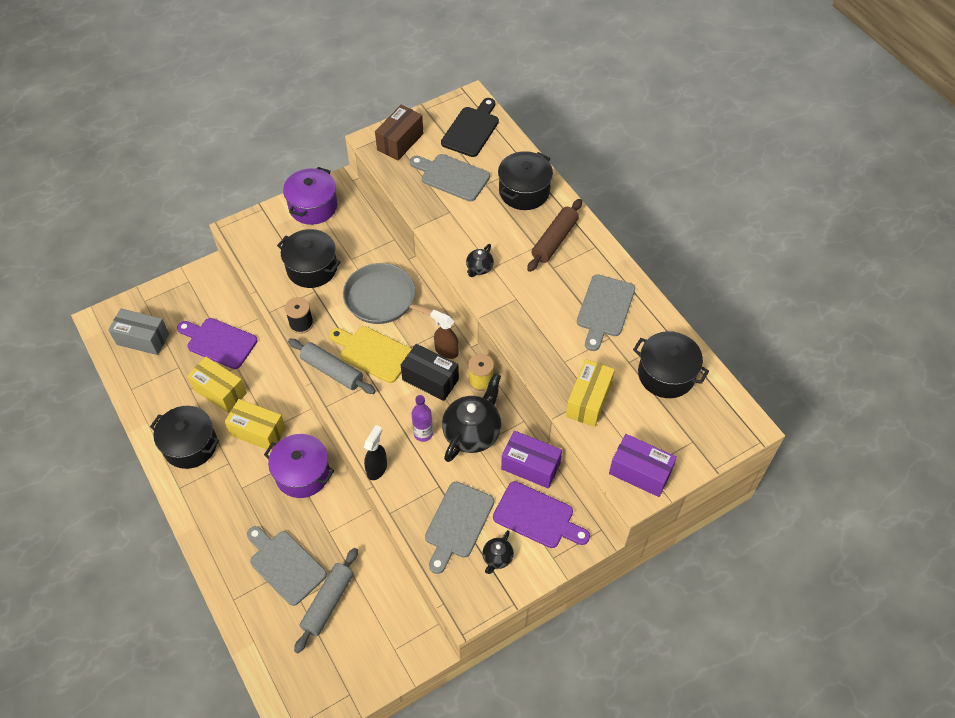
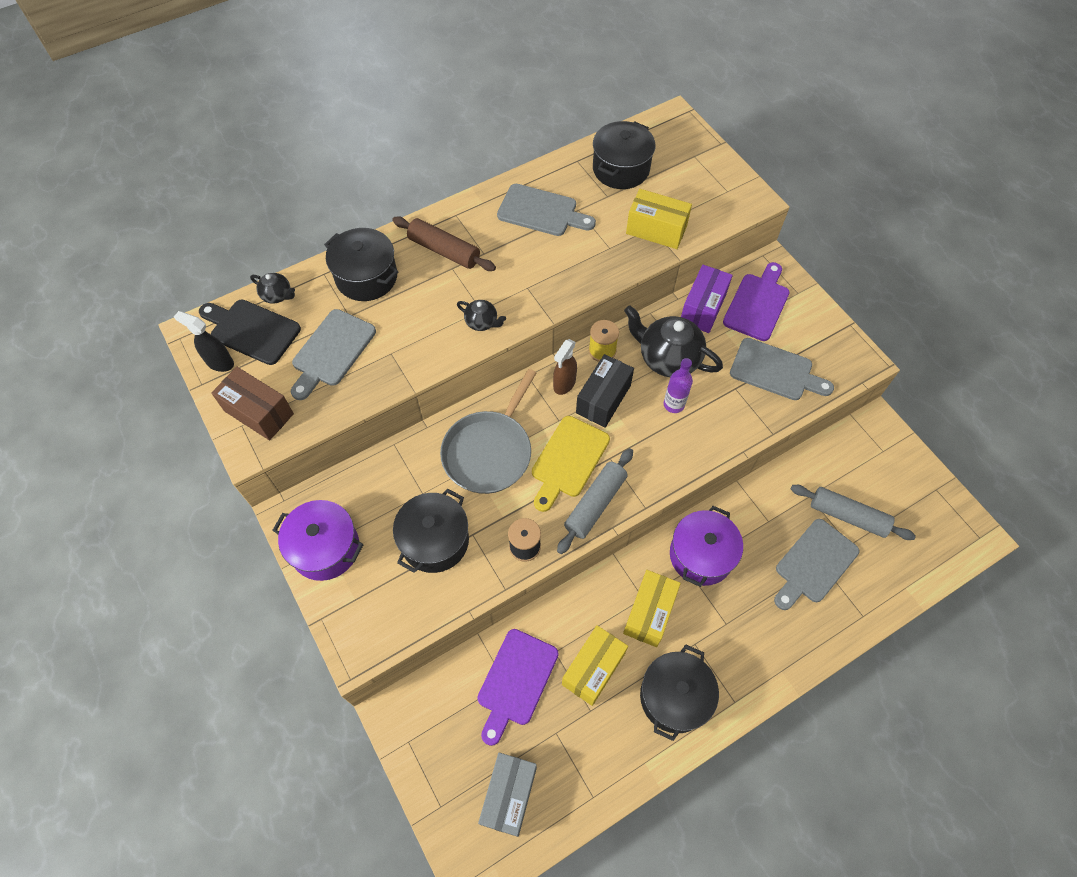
camera: 90 degrees left, 5 degrees up
(377, 468) = (721, 448): black spray bottle -> black spray bottle (219, 362)
(497, 558) = (806, 337): black teapot -> black teapot (277, 295)
(640, 472) = (732, 195): purple box -> none

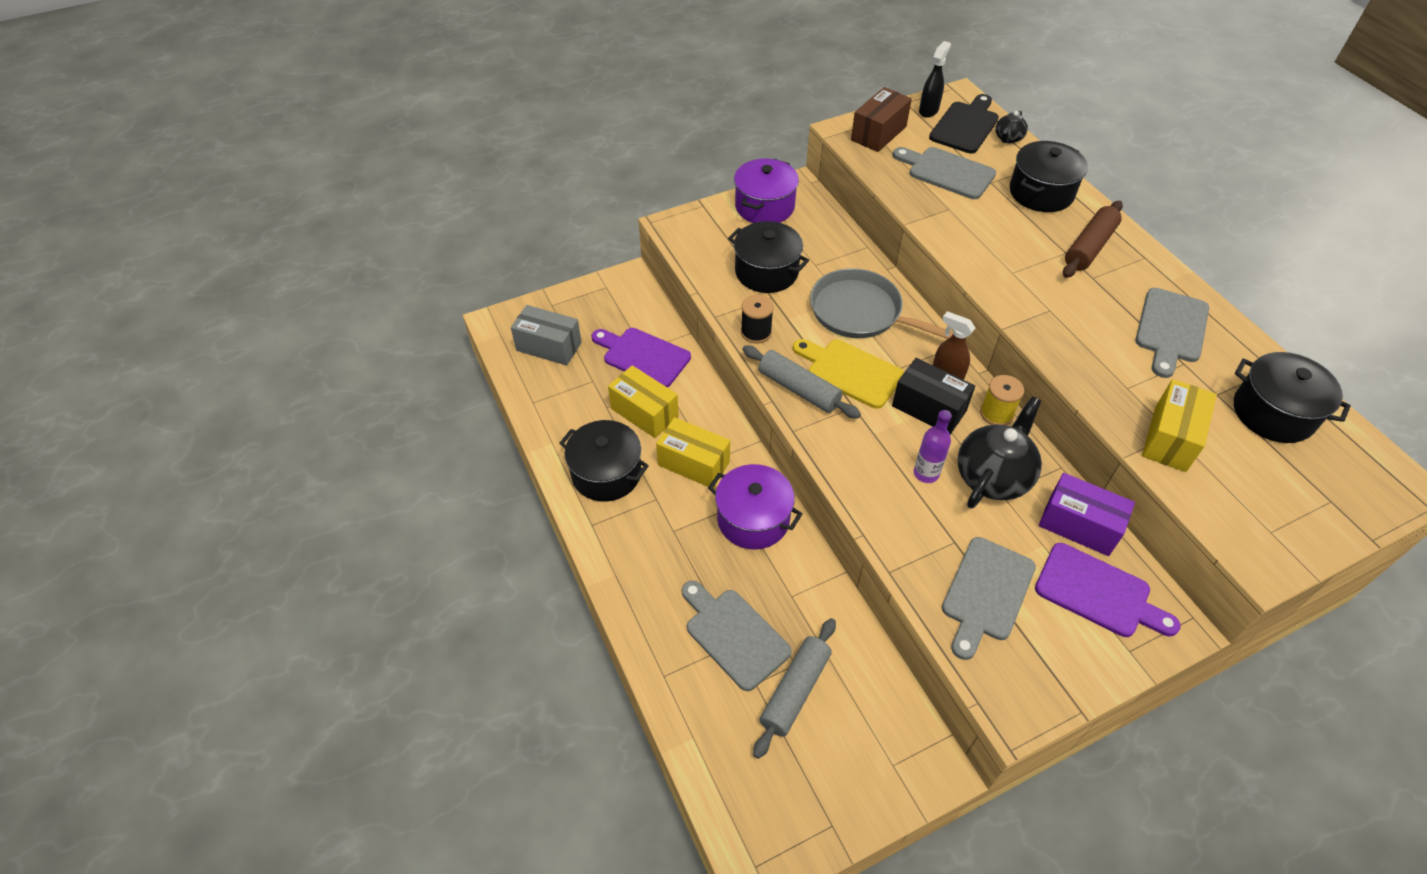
camera: 95 degrees right, 10 degrees down
(482, 322) = (995, 272): black teapot -> none

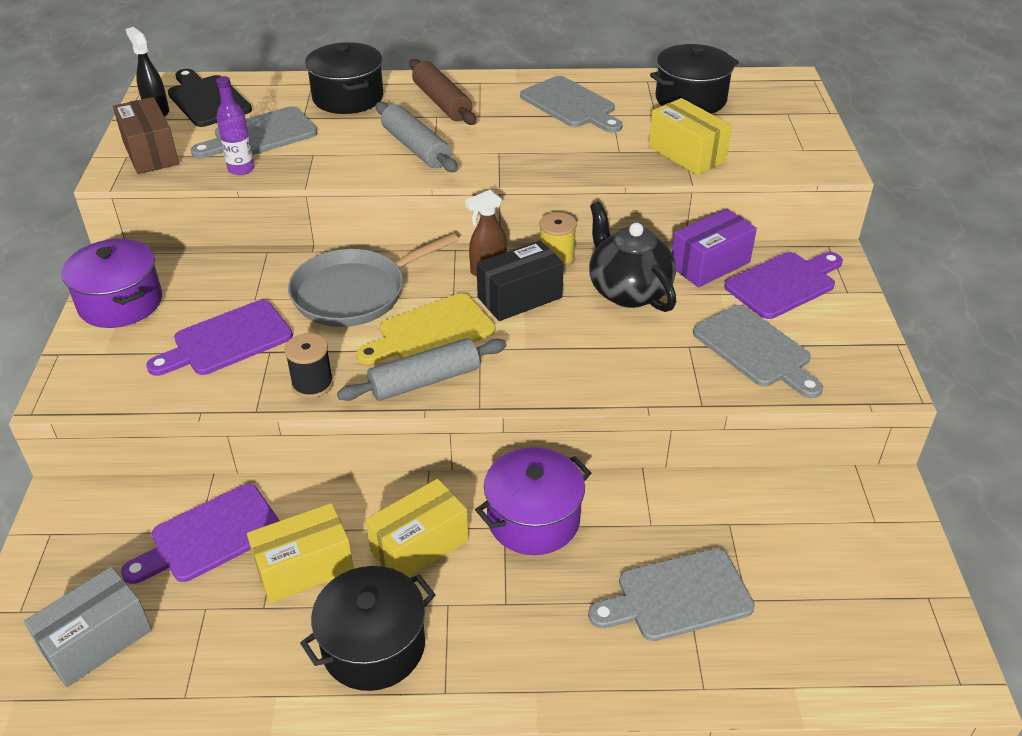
camera: 65 degrees left, 10 degrees down
(766, 272) = (227, 340): black pot -> purple cutting board
(795, 691) = (768, 568): grey rolling pin -> grey rolling pin (415, 148)
(926, 473) = (598, 332): purple bottle -> purple bottle (241, 169)
(1008, 138) = (255, 85): black teapot -> none

